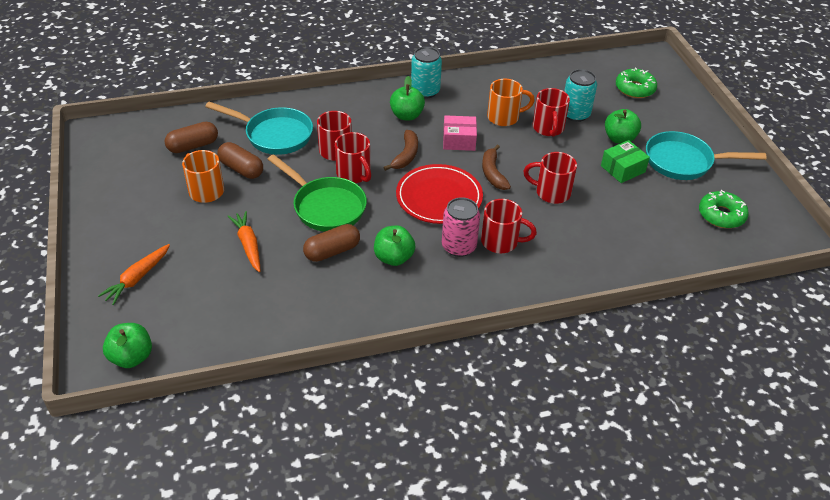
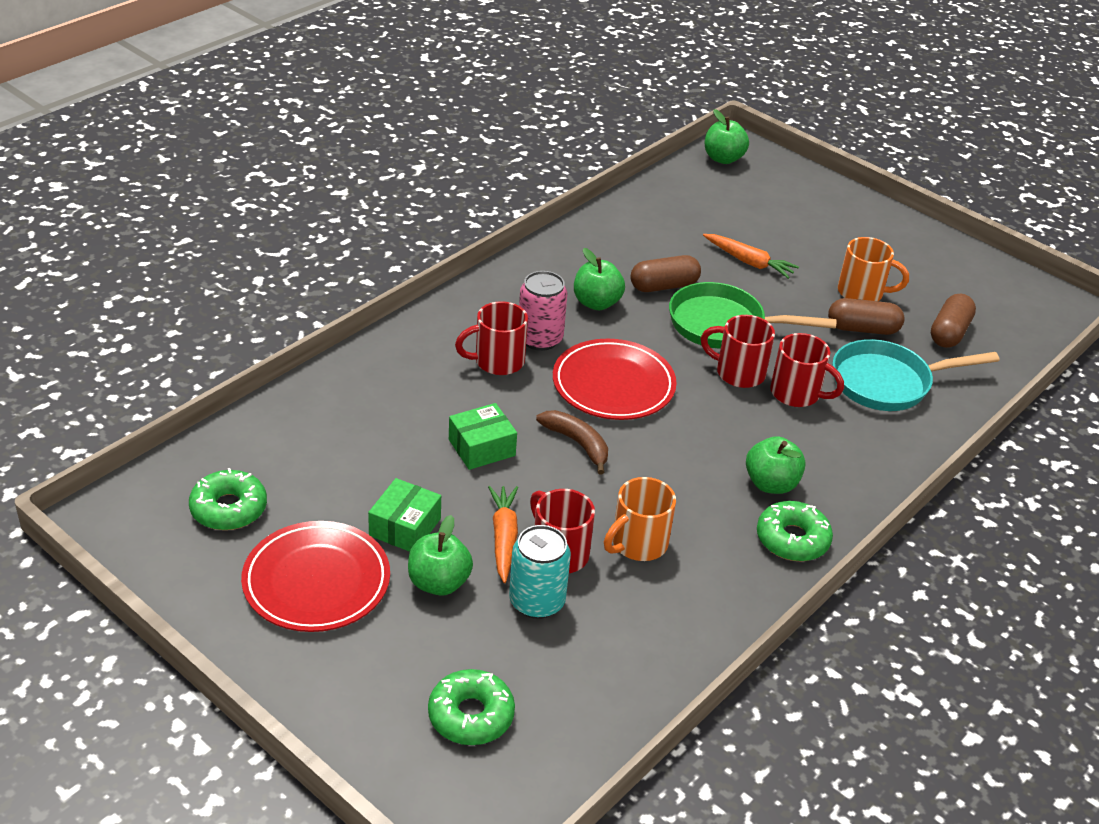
camera: 145 degrees right, 5 degrees down
(137, 278) = (802, 204): orange carrot -> orange carrot (504, 538)
(332, 251) = (664, 286): brown capsule -> brown capsule turned 45 degrees clockwise
(406, 155) = (707, 422): brown banana -> none
(425, 91) = (792, 539): turquoise can -> green donut
(459, 140) = (664, 474): pink box -> none
(551, 192) = (481, 447): red mug -> green box
(683, 162) = (316, 581): turquoise pan -> red plate

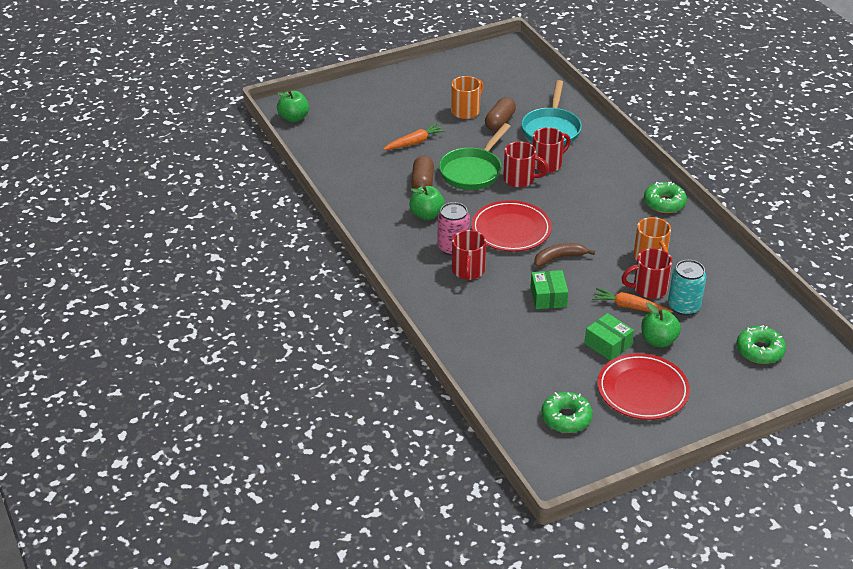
camera: 65 degrees left, 0 degrees up
(738, 373) = (520, 179): red mug -> red mug turned 120 degrees counterclockwise
(771, 484) = (619, 197): green apple -> none
(949, 332) = (517, 94): brown capsule -> none

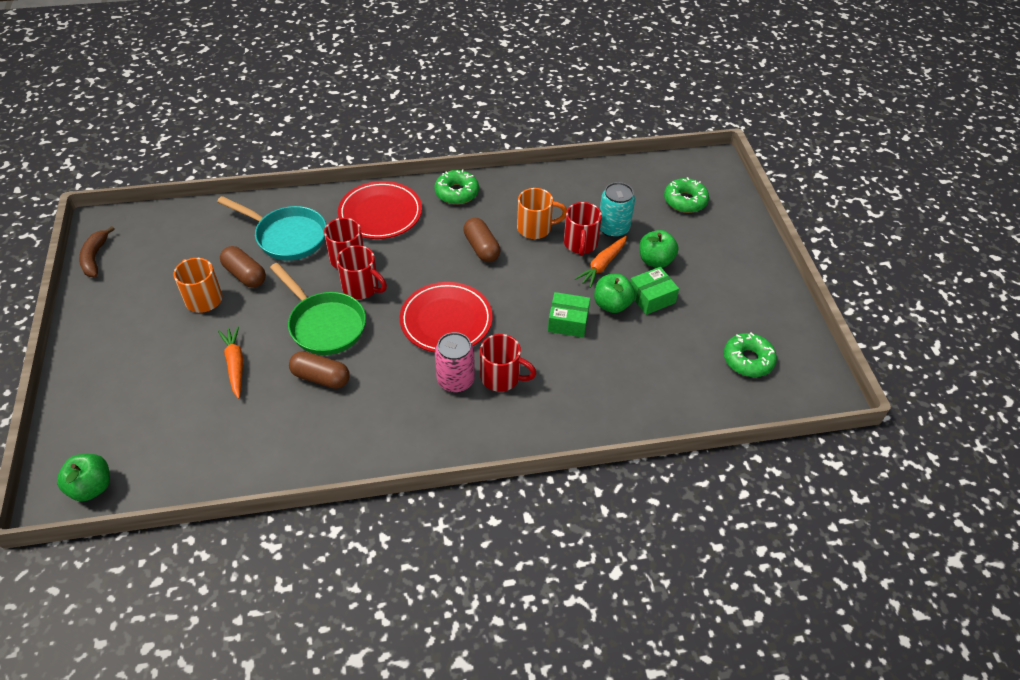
camera: 75 degrees left, 10 degrees up
(426, 215) = (384, 389): green apple -> green apple (612, 305)
(520, 179) = (361, 288): red mug -> red mug turned 90 degrees clockwise
(559, 258) = (509, 295): brown banana -> brown banana (95, 257)
(605, 231) = (481, 248): none -> brown capsule
(642, 390) = (720, 293): red plate -> red plate (380, 213)

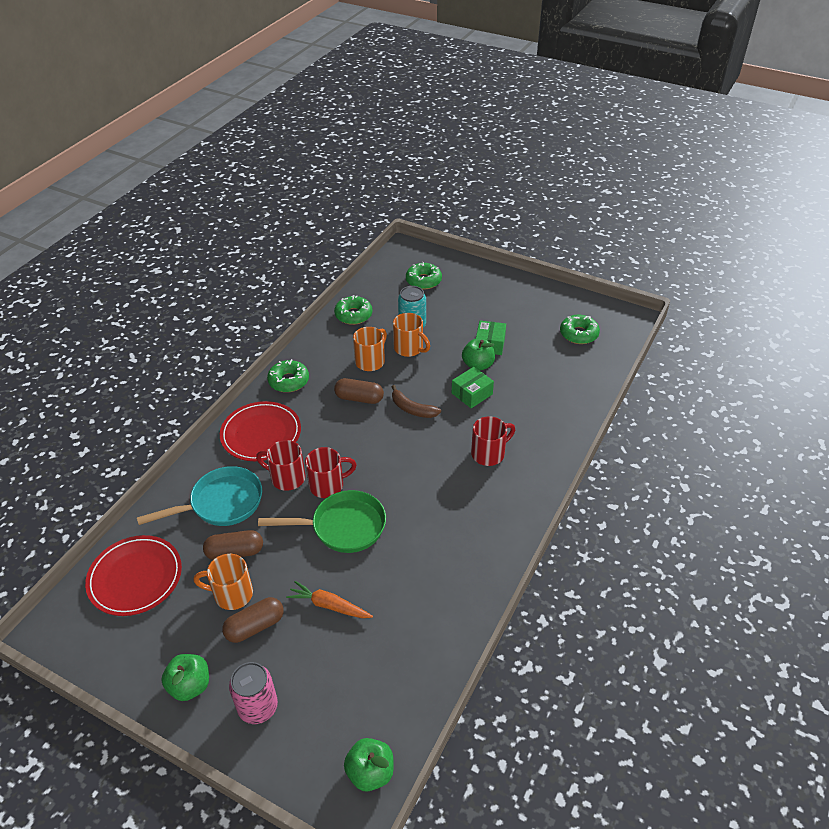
camera: 50 degrees left, 5 degrees down
(95, 257) = (90, 655): brown banana -> brown banana (412, 409)
(321, 377) = (395, 555): brown capsule -> brown capsule (255, 626)
(446, 320) = (409, 454): red plate -> red plate (135, 578)
(455, 380) = (469, 479): pink can -> pink can (258, 707)
(580, 244) = (409, 348): red mug -> orange mug
(582, 183) = (353, 315): none -> green donut
(602, 265) = (439, 349): orange carrot -> none
(655, 260) = (461, 324): green apple -> green apple (190, 686)

